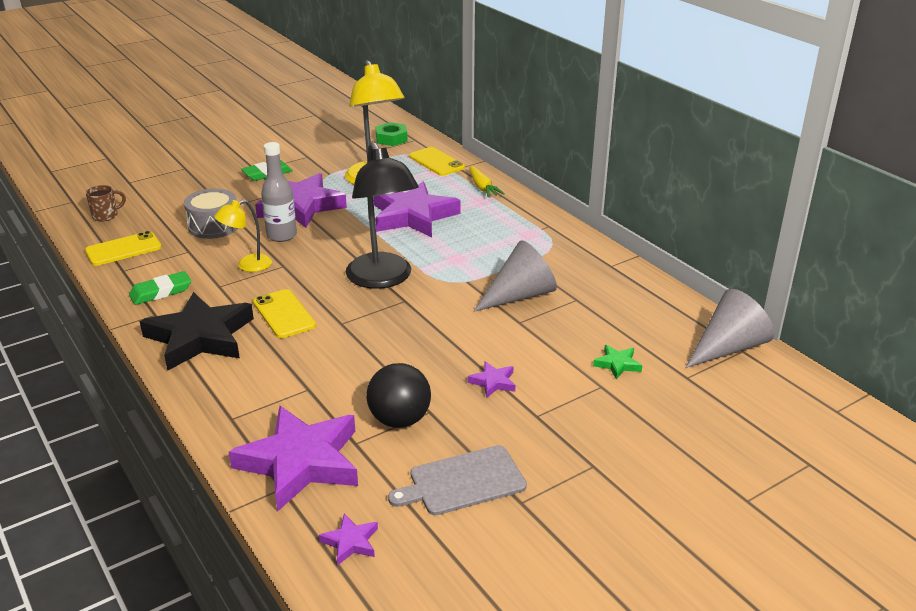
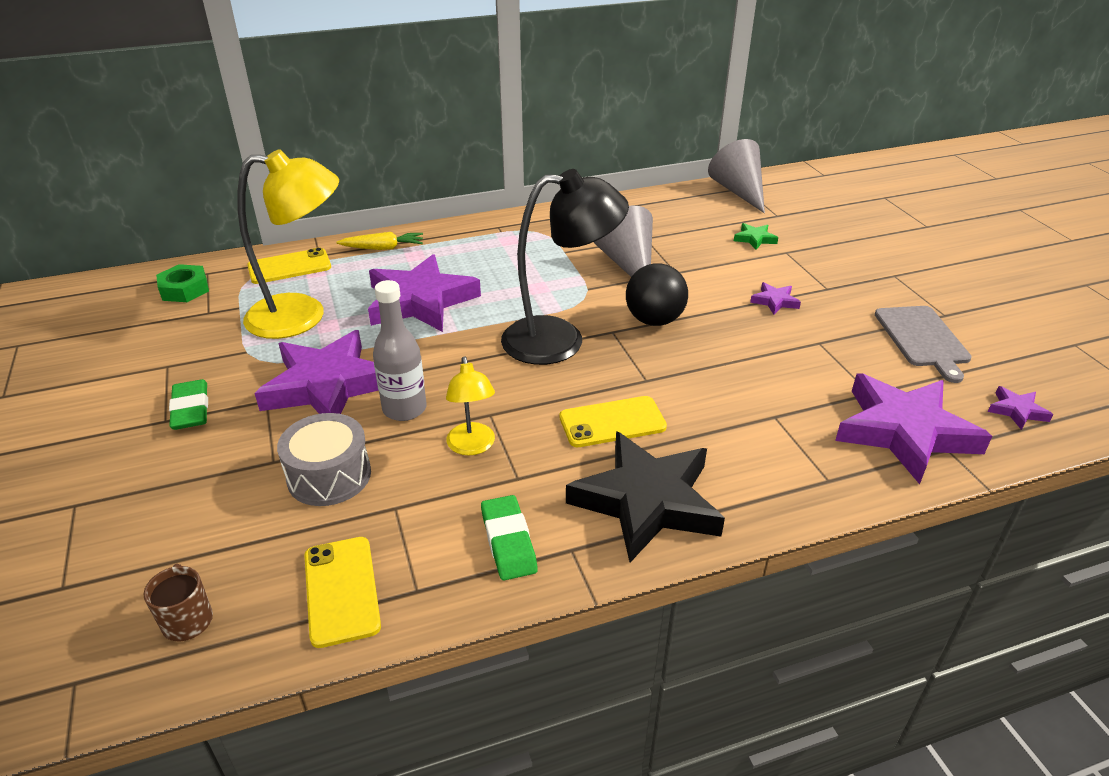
camera: 75 degrees left, 5 degrees up
(399, 420) = (832, 361): black ball -> black ball (654, 320)

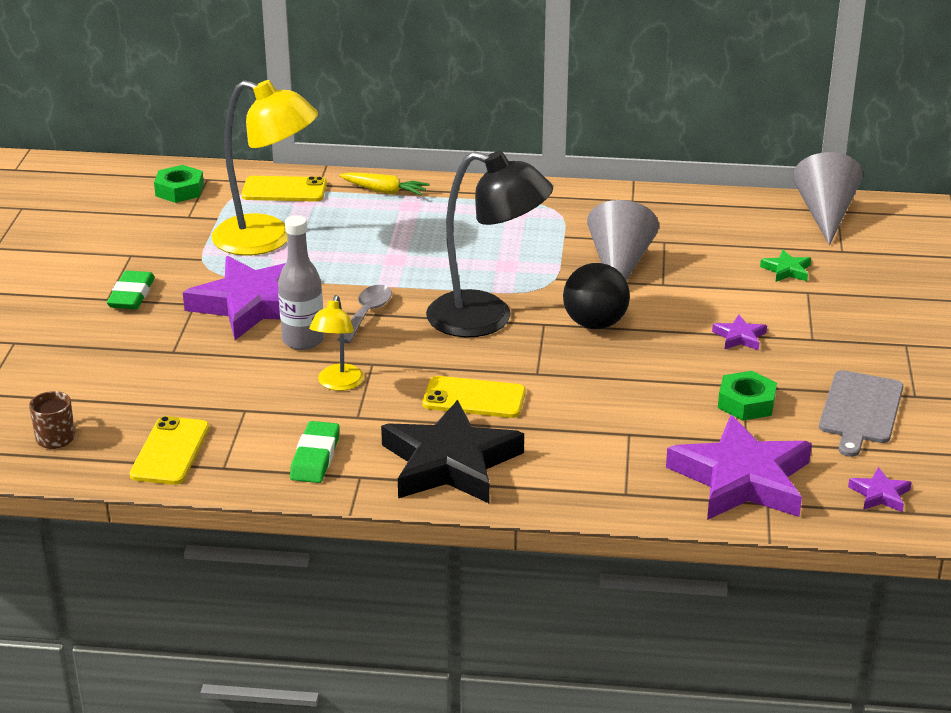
camera: 25 degrees right, 5 degrees down
(329, 475) = (209, 373): grey drum -> none
(420, 301) = (383, 251): purple star -> none
(448, 364) = (367, 313): none -> grey spoon
(836, 357) = (746, 403): none -> green nut

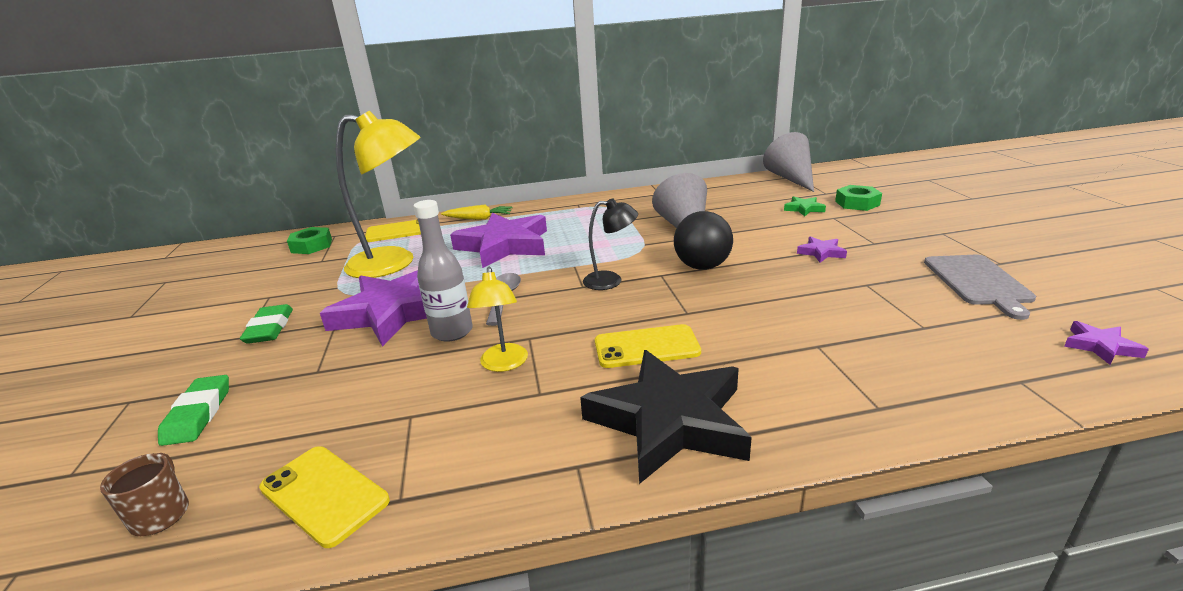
camera: 15 degrees left, 5 degrees down
(170, 451) = (324, 494): yellow phone -> yellow phone turned 45 degrees counterclockwise
(315, 457) = (512, 454): green eraser -> green eraser (198, 414)
(487, 319) = (611, 281): black lamp -> black lamp, size x0.51
(741, 479) = (966, 363): purple star -> purple star (504, 245)
(746, 403) = (885, 296): green nut -> green nut (857, 203)

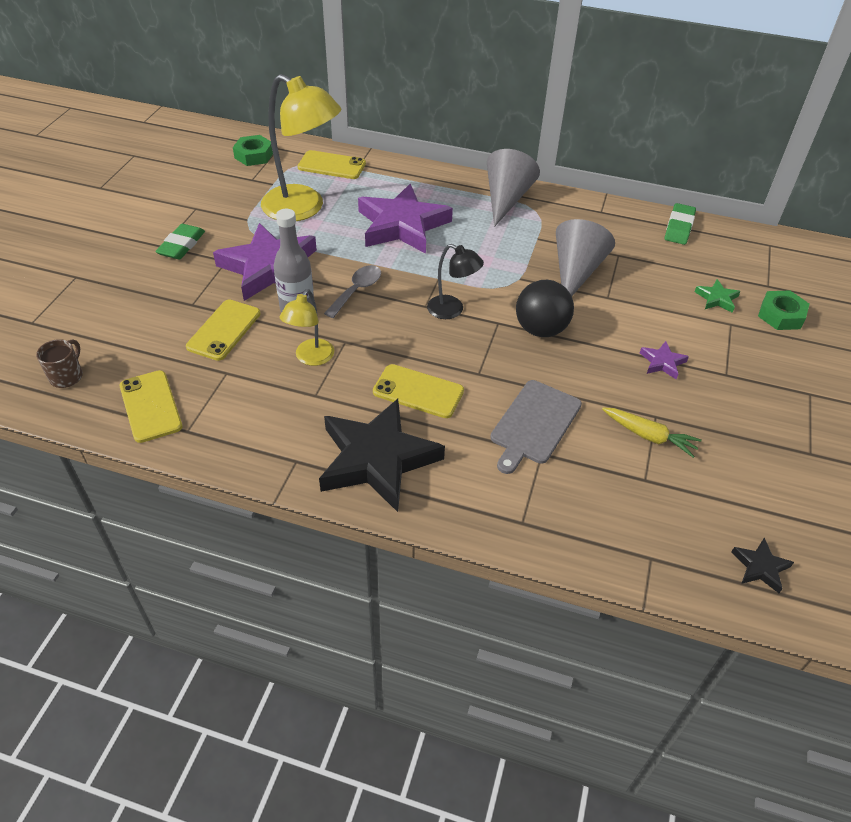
camera: 25 degrees right, 20 degrees up
(198, 414) = (109, 308): green eraser -> green eraser (679, 227)
(376, 379) = (224, 330): none -> yellow phone
(479, 218) = (407, 177): yellow carrot -> yellow carrot (649, 436)
(791, 178) = (759, 247): grey cone -> grey cone (506, 199)
(978, 282) = (757, 462): grey cutting board -> grey cutting board (534, 424)
(1100, 346) = (760, 567): purple star -> black star

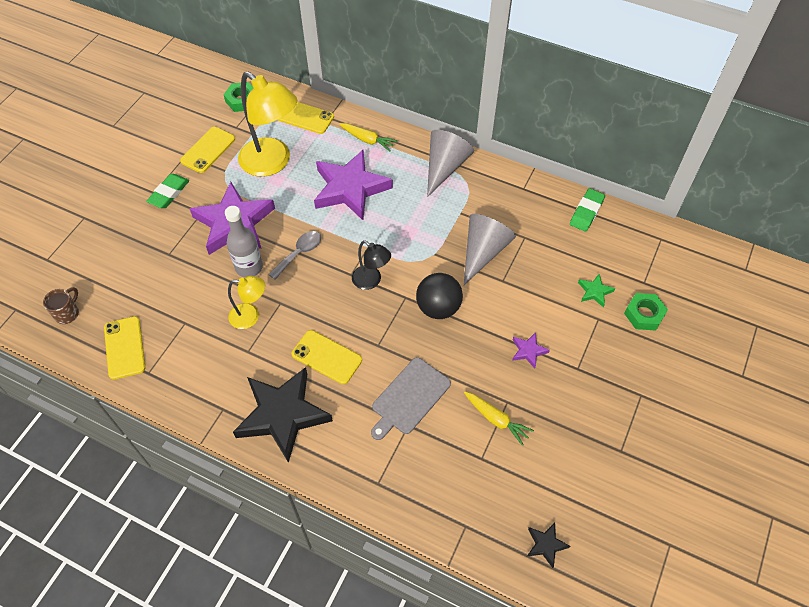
camera: 10 degrees right, 10 degrees up
(224, 330) = (189, 282): yellow phone -> yellow phone (208, 150)
(311, 358) = (250, 316): yellow lamp -> yellow lamp turned 120 degrees counterclockwise
(410, 181) = (367, 140): none -> yellow carrot

